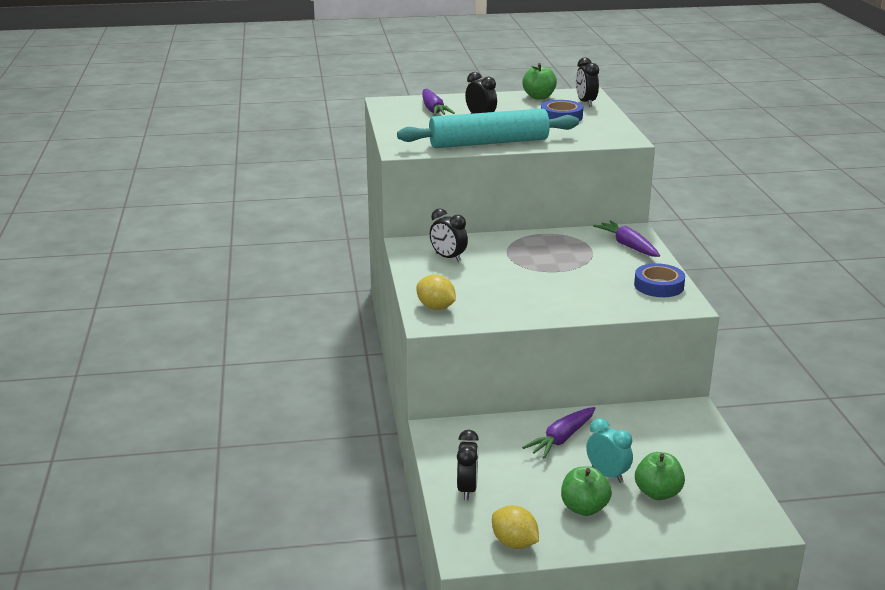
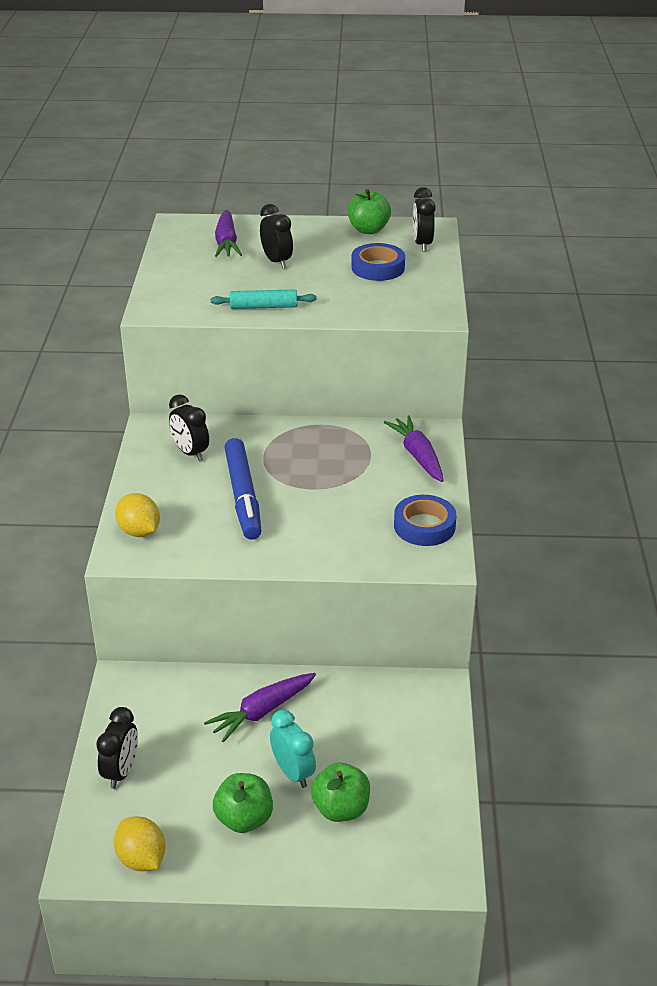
camera: 10 degrees right, 10 degrees up
(489, 143) = (263, 307): turquoise rolling pin -> turquoise rolling pin, size x0.45
(506, 280) = (243, 496): none -> blue marker

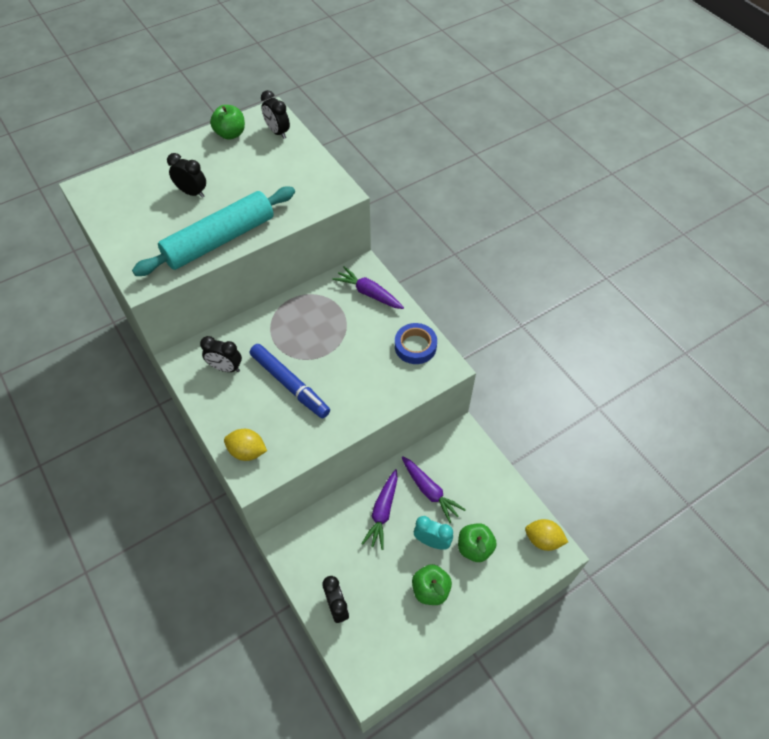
camera: 35 degrees left, 20 degrees up
(141, 859) = (397, 655): yellow lemon -> yellow lemon (543, 540)
(226, 242) = (139, 190): purple carrot -> purple carrot (429, 491)
(263, 307) = (220, 240): turquoise rolling pin -> turquoise rolling pin, size x2.20
(378, 268) = (266, 167): blue tape -> none

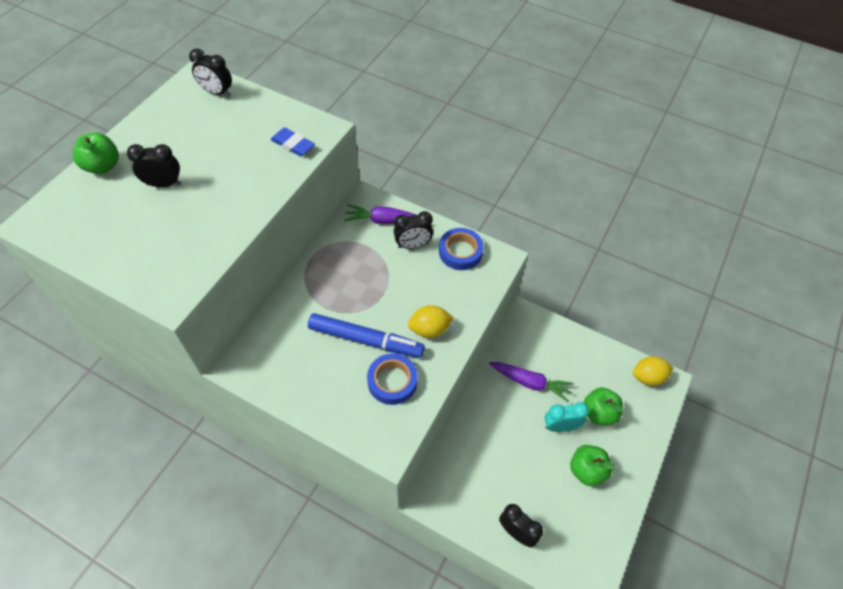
camera: 30 degrees left, 0 degrees up
(220, 240) = (228, 220): turquoise rolling pin -> none
(226, 368) = (289, 353): black clock -> black clock (413, 245)
(230, 134) = (166, 111): green apple -> green apple (103, 166)
(247, 451) = (366, 425): yellow lemon -> yellow lemon (429, 329)
(289, 427) = (392, 381): none -> blue tape
(308, 197) = (293, 144): none -> blue eraser
(383, 511) = (501, 422): purple carrot -> none

